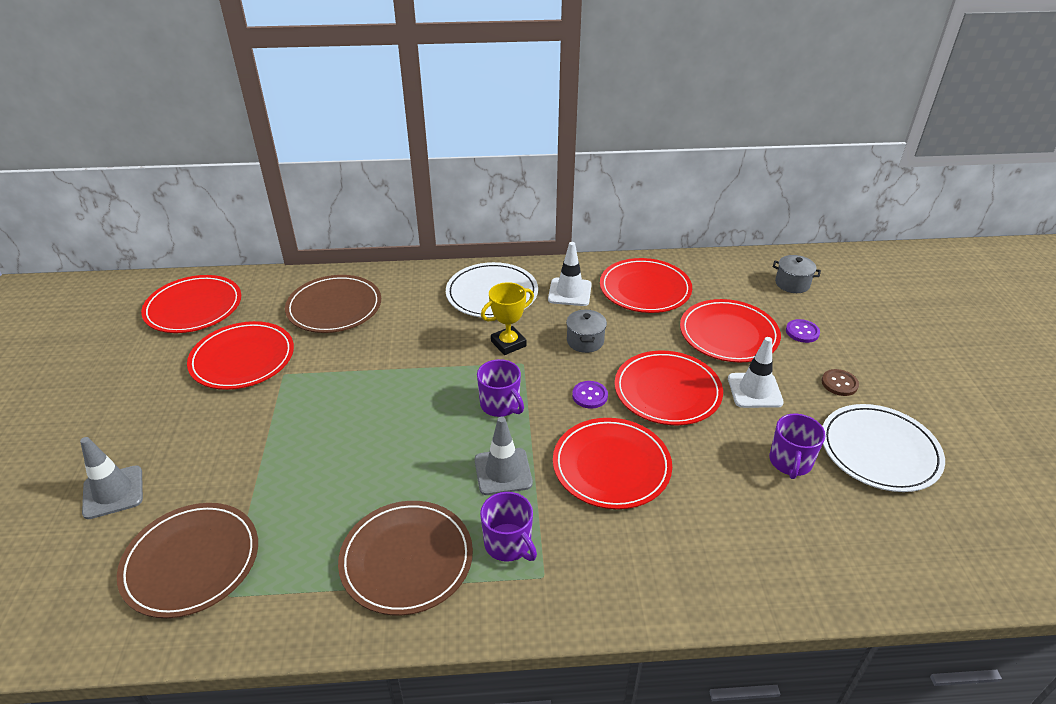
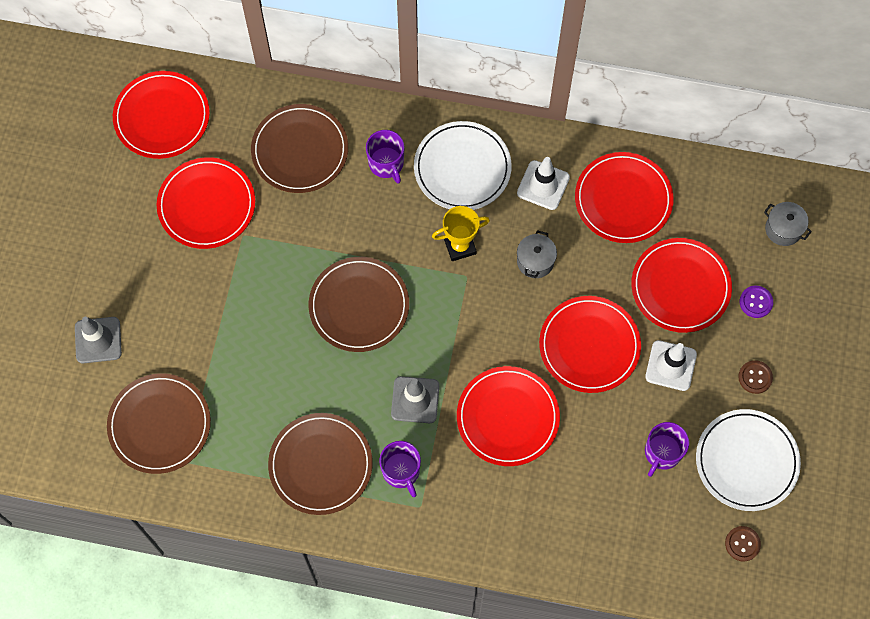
camera: 15 degrees right, 30 degrees up
(418, 405) = (359, 306): none -> brown plate
(500, 405) = (432, 324): purple mug -> purple mug (386, 163)
(590, 396) = (516, 333): purple button -> none
(929, 527) = (742, 544): none -> brown button

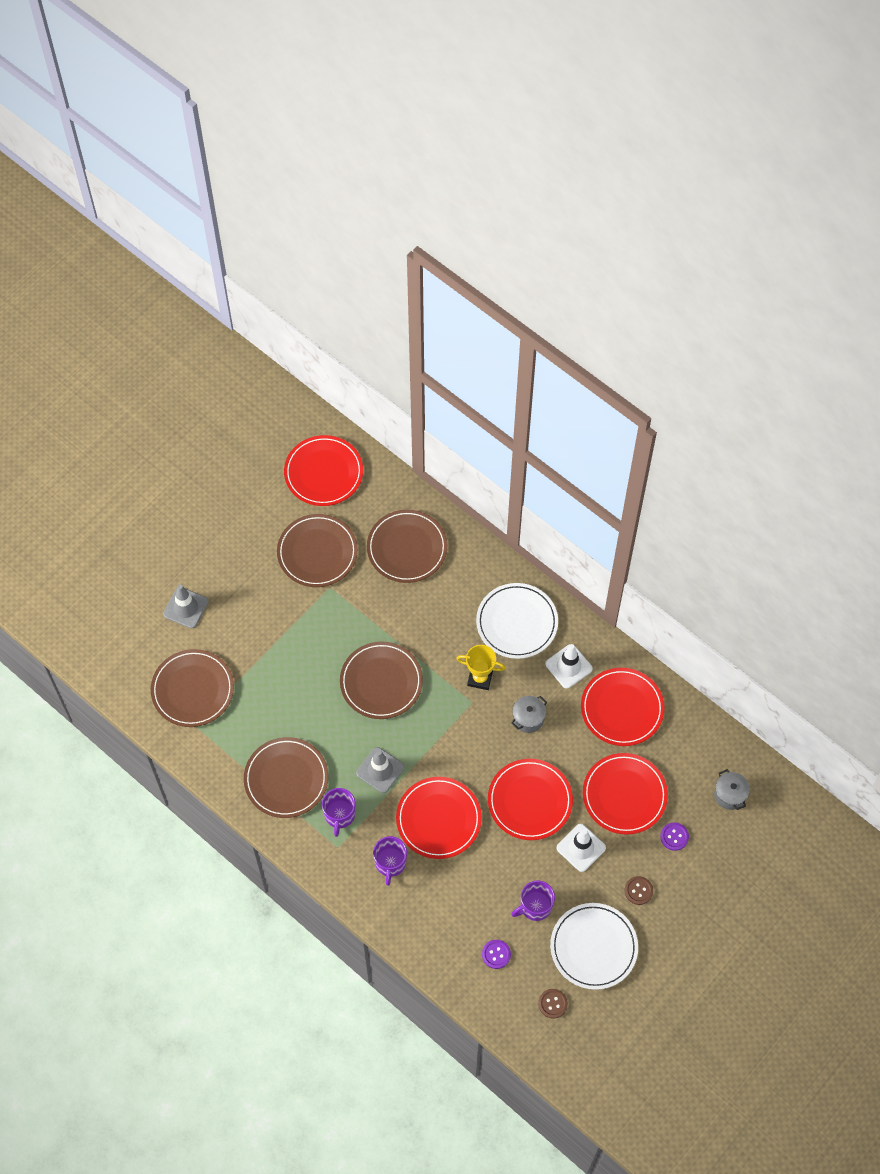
camera: 30 degrees right, 5 degrees down
(206, 205) = (317, 552): red plate -> brown plate
(386, 163) = (463, 590): purple mug -> purple mug (390, 863)
(654, 526) = (496, 954): none -> purple button

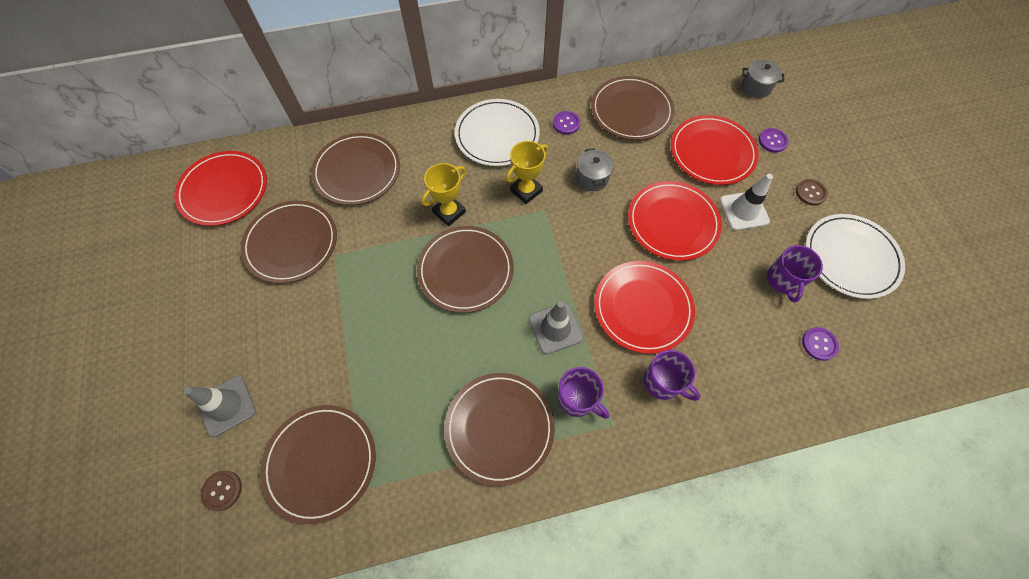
camera: 55 degrees left, 0 degrees up
(420, 637) = (449, 212): none -> yellow trophy
(552, 1004) = (897, 325): brown button -> brown button (222, 490)
(568, 666) = (566, 124): white traffic cone -> purple button
(622, 708) = (631, 111): red plate -> brown plate

